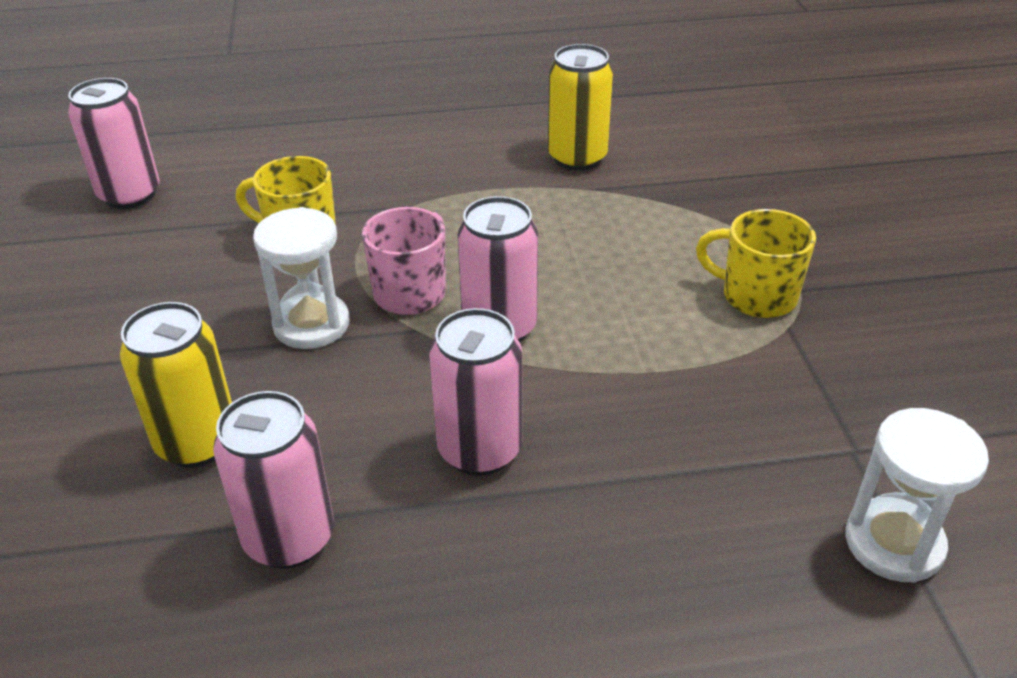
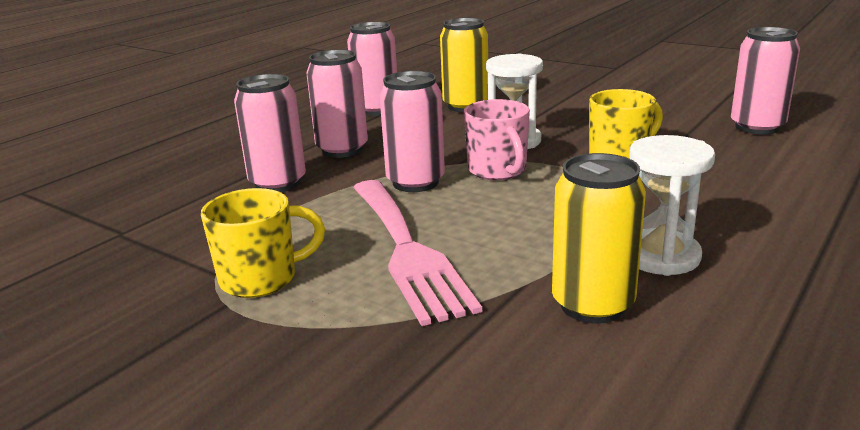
camera: 135 degrees right, 15 degrees down
(620, 256) = (407, 250): none -> pink fork
(624, 428) = (278, 183): none -> pink can
(893, 543) = (80, 210): white hourglass -> white hourglass (660, 256)

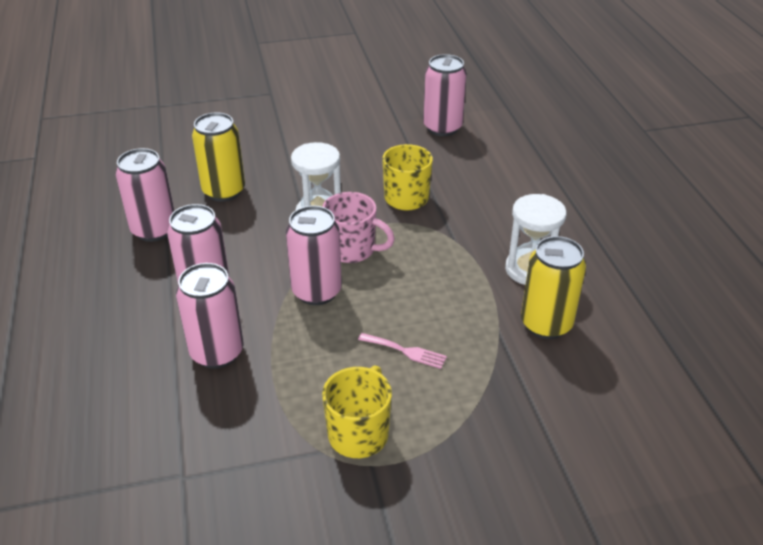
camera: 50 degrees left, 15 degrees up
(407, 250) = (406, 351): pink fork -> pink fork, size x0.40

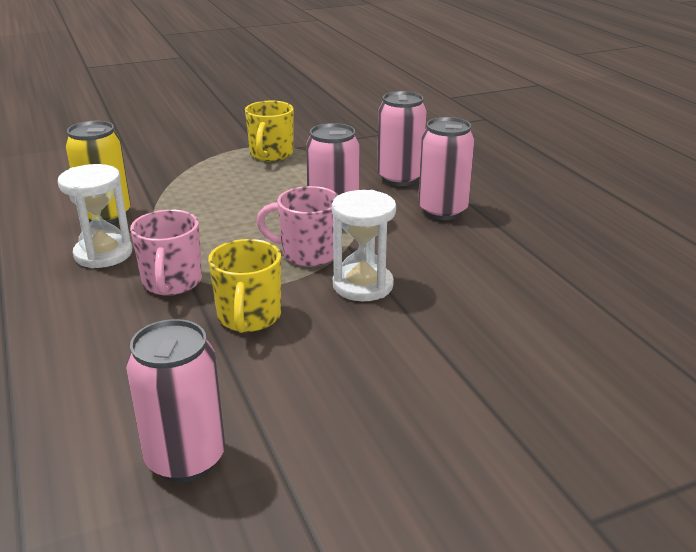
camera: 170 degrees right, 10 degrees down
(154, 230) = (547, 251): pink can -> none
(224, 191) = (506, 300): yellow can -> none
(406, 351) = (240, 191): pink fork -> none
(465, 232) = (172, 283): none -> pink mug

